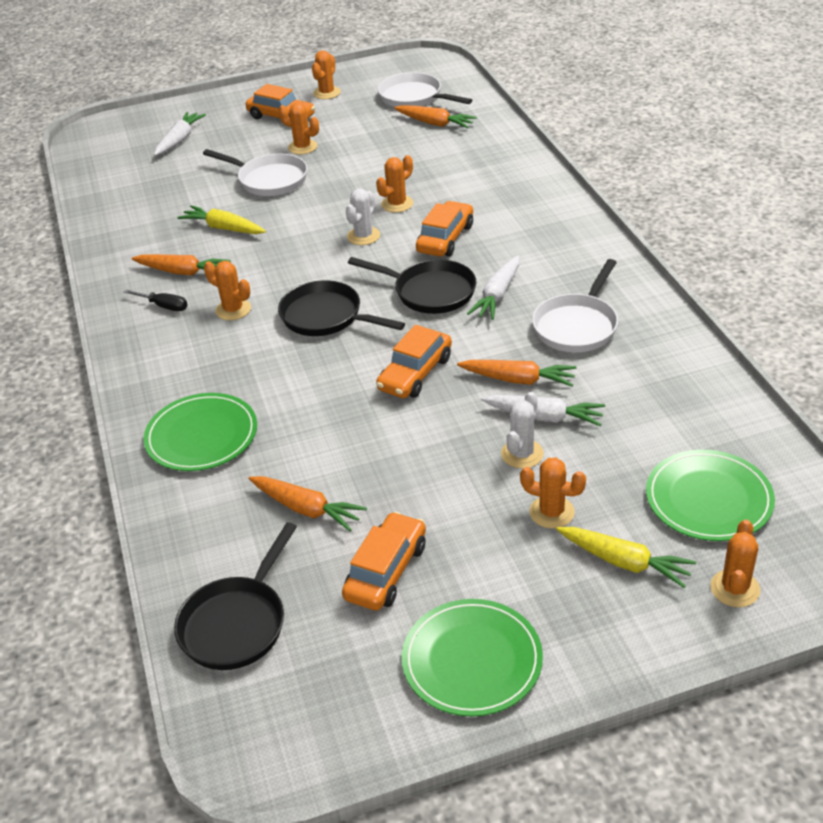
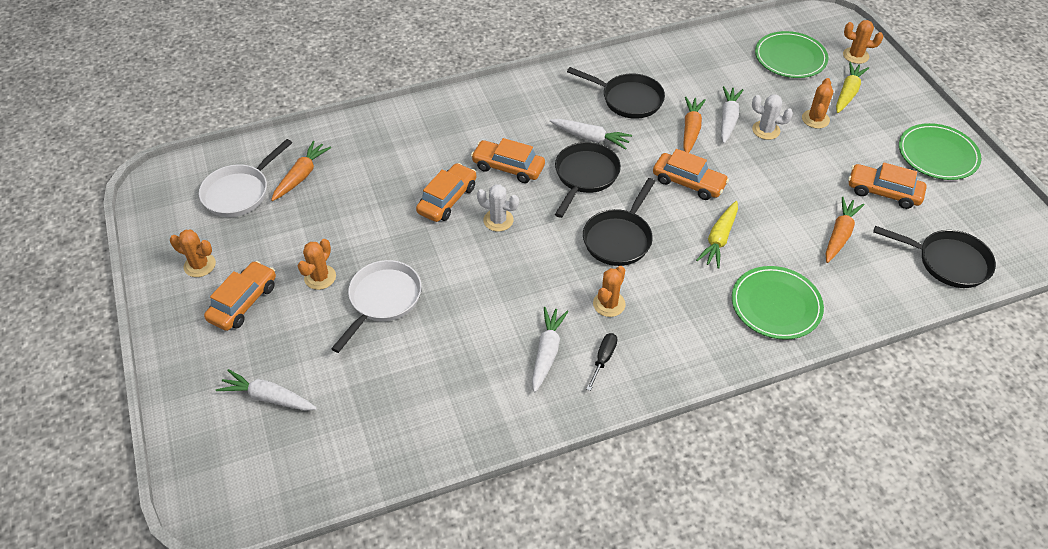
camera: 95 degrees left, 10 degrees up
(183, 272) = (547, 352): orange carrot -> white carrot
(223, 228) = (471, 328): yellow carrot -> yellow carrot (719, 239)
(397, 204) = (447, 199): orange cactus -> orange car
(577, 326) = (628, 99): white pan -> black pan

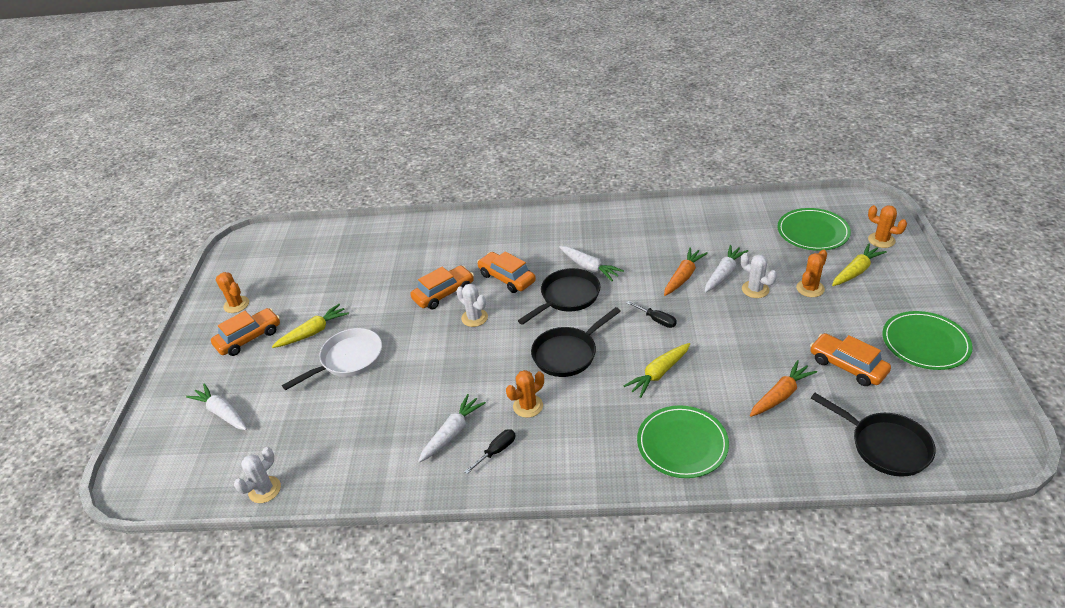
camera: 25 degrees right, 10 degrees down
(239, 192) = (295, 258): white pan -> none
(301, 176) = (346, 255): orange carrot -> none
(320, 277) = (313, 332): orange cactus -> yellow carrot
(377, 468) = (264, 490): none -> white cactus
(628, 99) = (640, 242): black pan -> none
(688, 183) = (656, 320): orange car -> black screwdriver

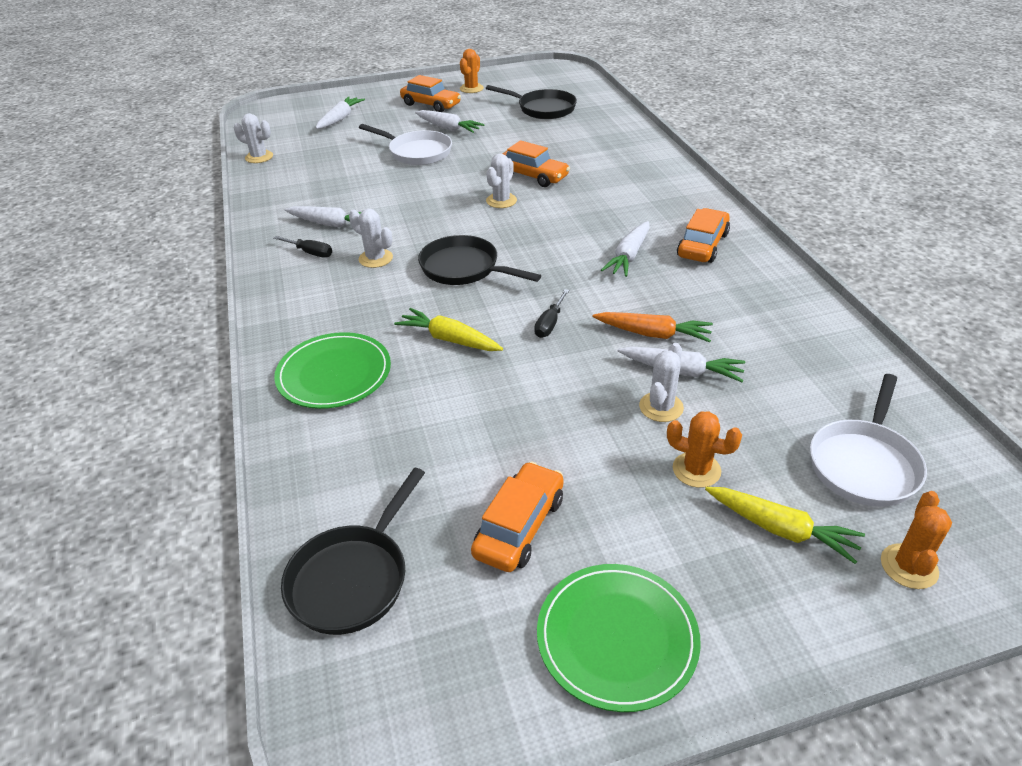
camera: 70 degrees right, 0 degrees up
(313, 332) = (448, 128): yellow carrot -> white carrot
(507, 278) = (577, 206): orange car -> orange car (702, 245)
(528, 406) = (375, 258): orange cactus -> white cactus
(567, 297) = (563, 250): black pan -> black pan (543, 109)
(780, 395) = (436, 454): orange carrot -> none
(813, 232) = (864, 464): green plate -> white pan

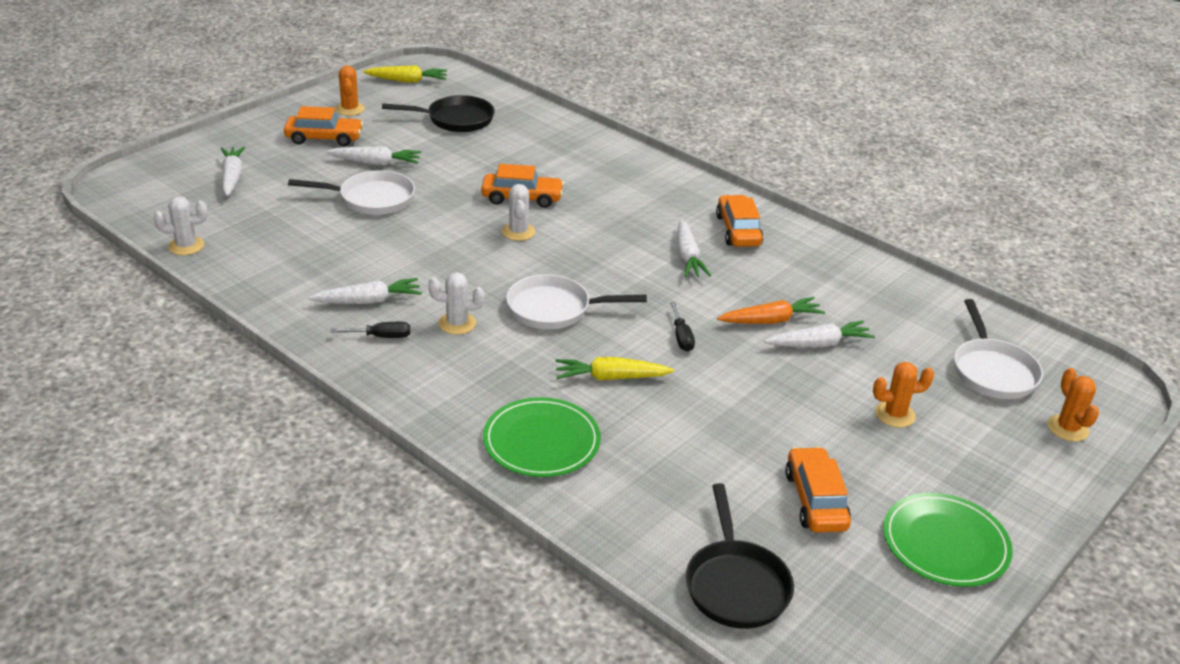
camera: 35 degrees left, 5 degrees down
(464, 268) = (554, 309): black pan -> white pan
(661, 407) = (830, 377): white cactus -> none
(781, 529) = (980, 434): yellow carrot -> yellow carrot (407, 81)

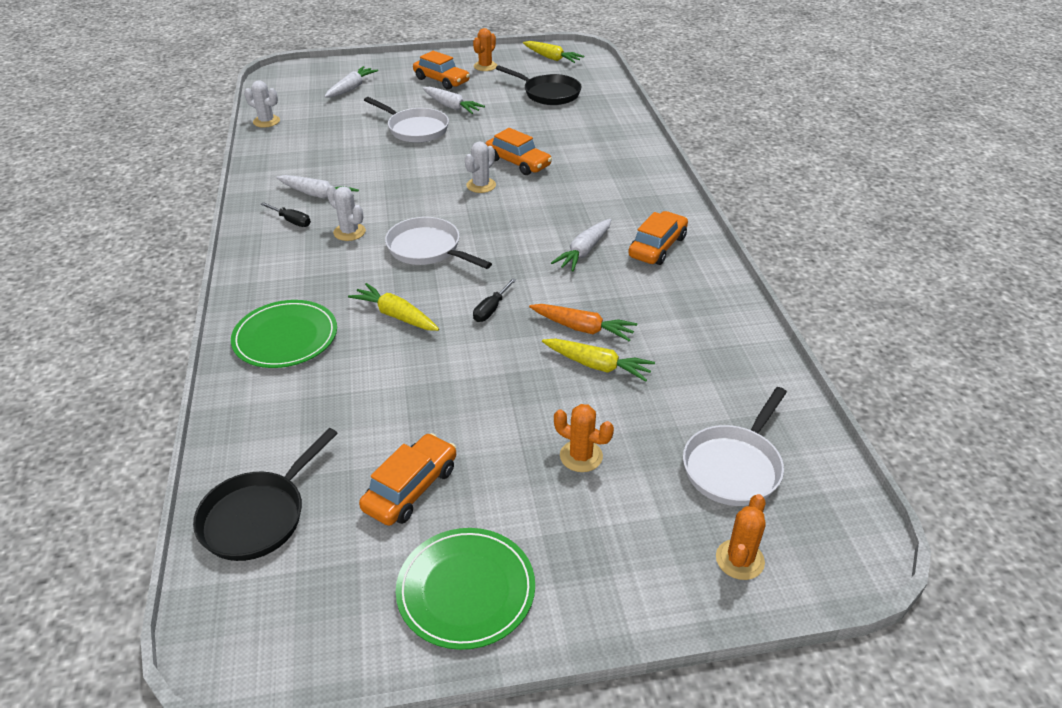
camera: 40 degrees right, 5 degrees up
(819, 344) = (597, 365): white carrot -> yellow carrot

